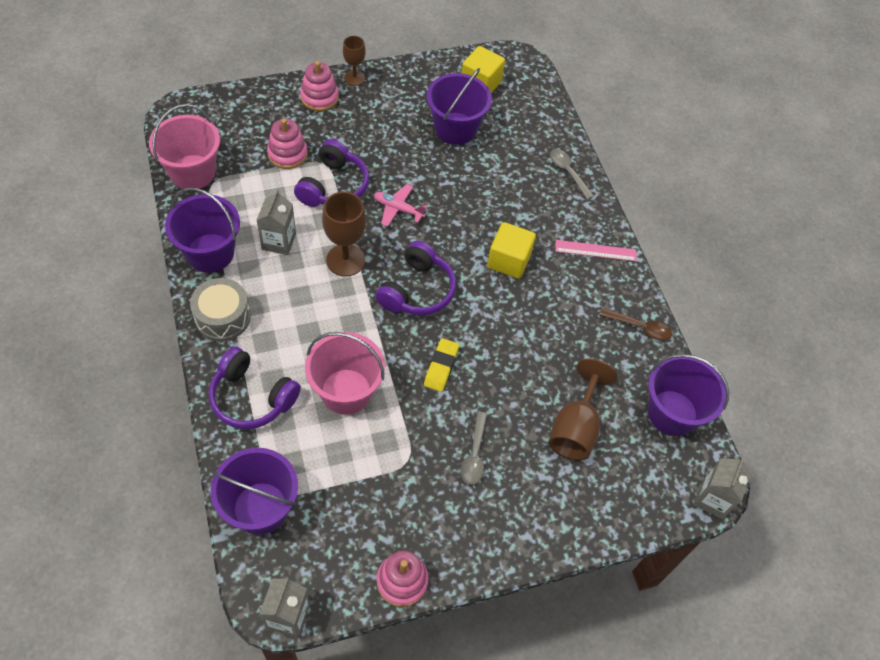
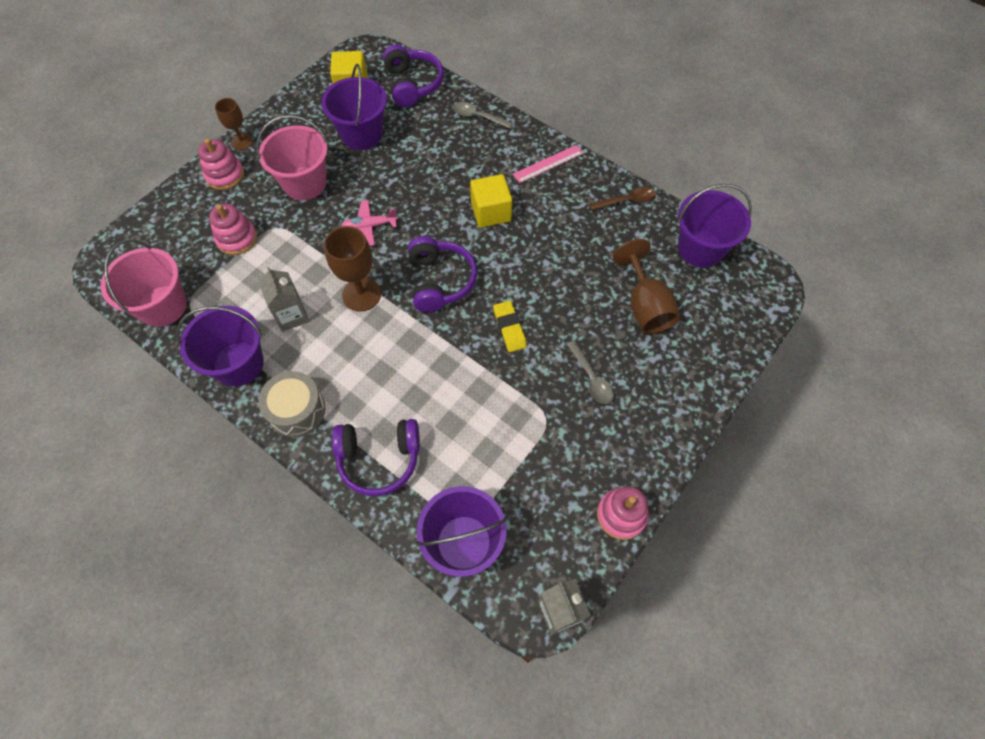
camera: 30 degrees left, 5 degrees up
(334, 186) = (300, 241): purple headphones -> purple headphones (413, 84)
(346, 391) = (452, 399): pink bucket -> pink bucket (304, 183)
(712, 499) = (777, 291): grey carton -> none

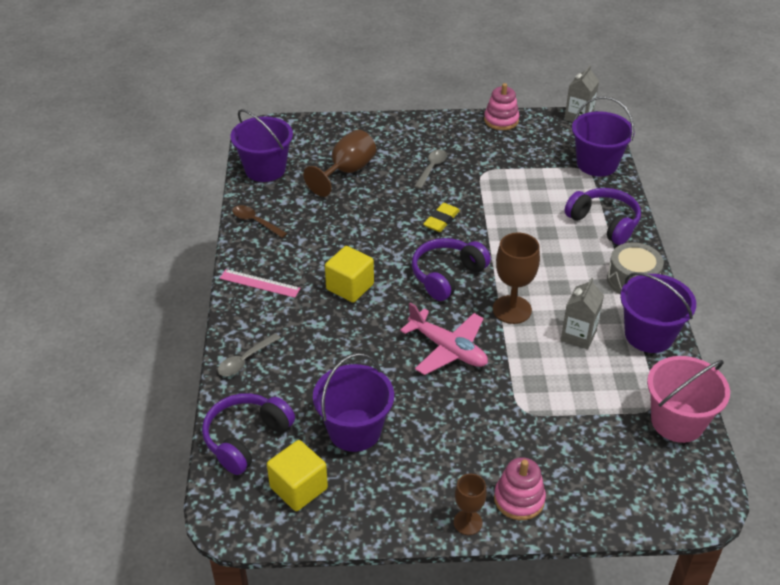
camera: 130 degrees left, 20 degrees down
(237, 238) = (565, 427): pink stacking toy -> none
(304, 183) = (457, 428): pink bucket -> none
(370, 226) = (447, 349): pink plane -> pink plane, size x1.57
(478, 117) = (245, 360): grey spoon -> grey spoon turned 60 degrees clockwise

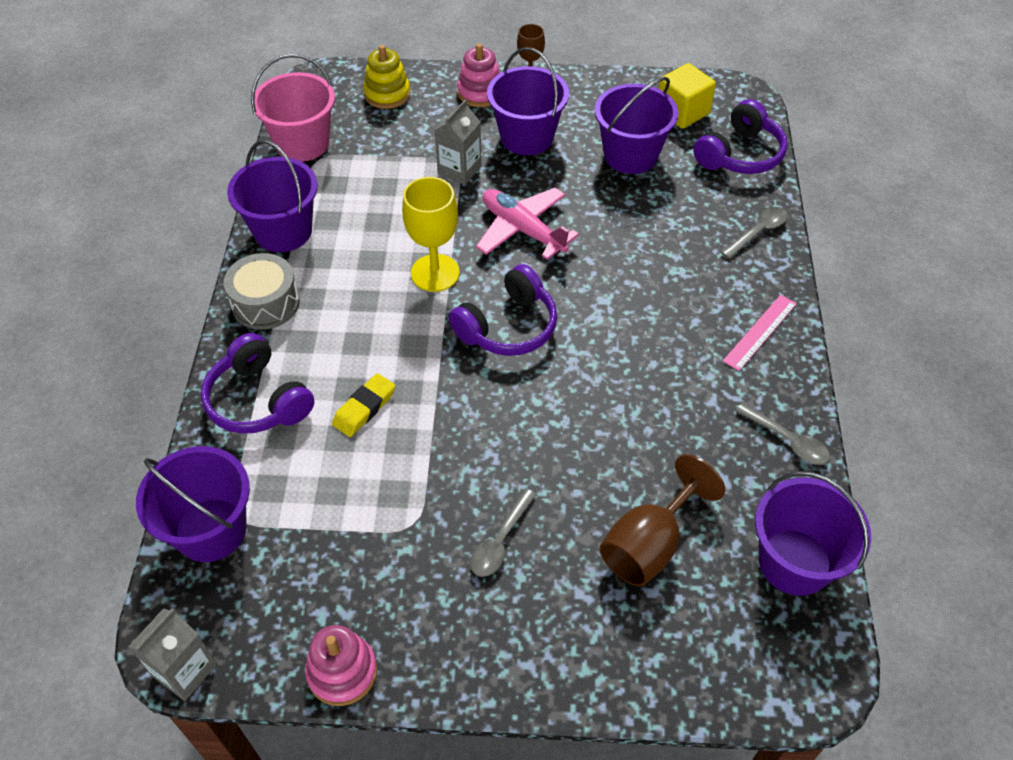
camera: 175 degrees left, 10 degrees up
(256, 222) = (787, 440): brown spoon -> grey spoon
(260, 283) = (760, 332): pink ruler -> pink ruler turned 75 degrees counterclockwise
(350, 287) = (639, 318): yellow cube -> none
(441, 220) = (501, 423): yellow eraser -> yellow eraser (364, 408)
(459, 444) = (527, 137): none -> purple bucket
(512, 309) = (435, 273): brown goblet -> yellow goblet
(578, 335) = (366, 236): grey carton -> grey carton (459, 170)
(619, 490) = (387, 94): none -> yellow stacking toy

